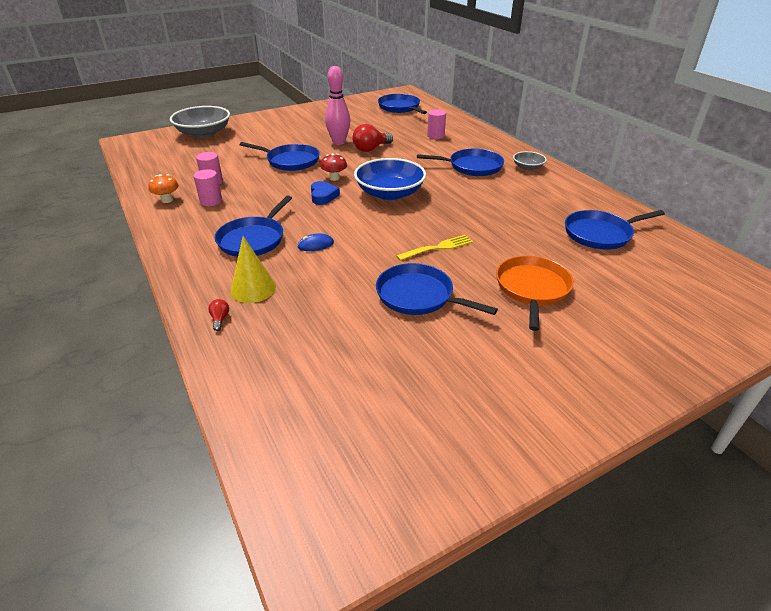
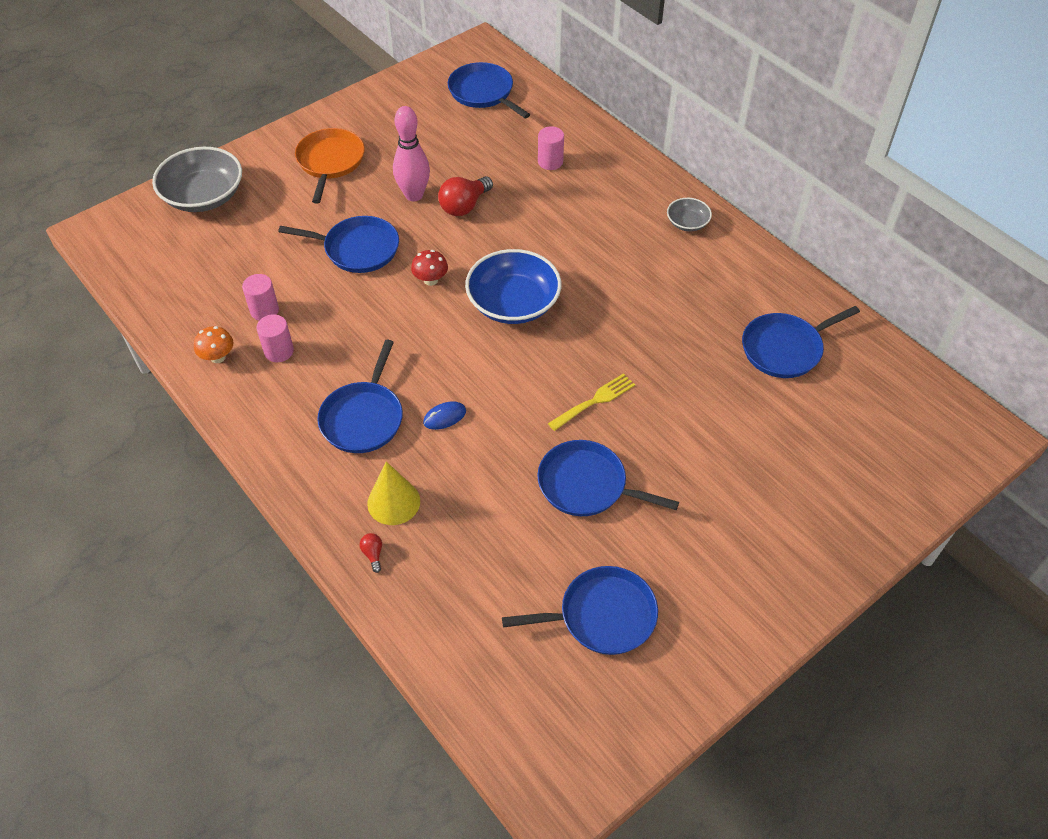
camera: 10 degrees left, 15 degrees up
(323, 196) = (426, 321): blue heart -> none
(472, 166) = (613, 230): blue pan -> blue pan (602, 616)
(532, 288) = (712, 454): orange pan -> orange pan (330, 162)

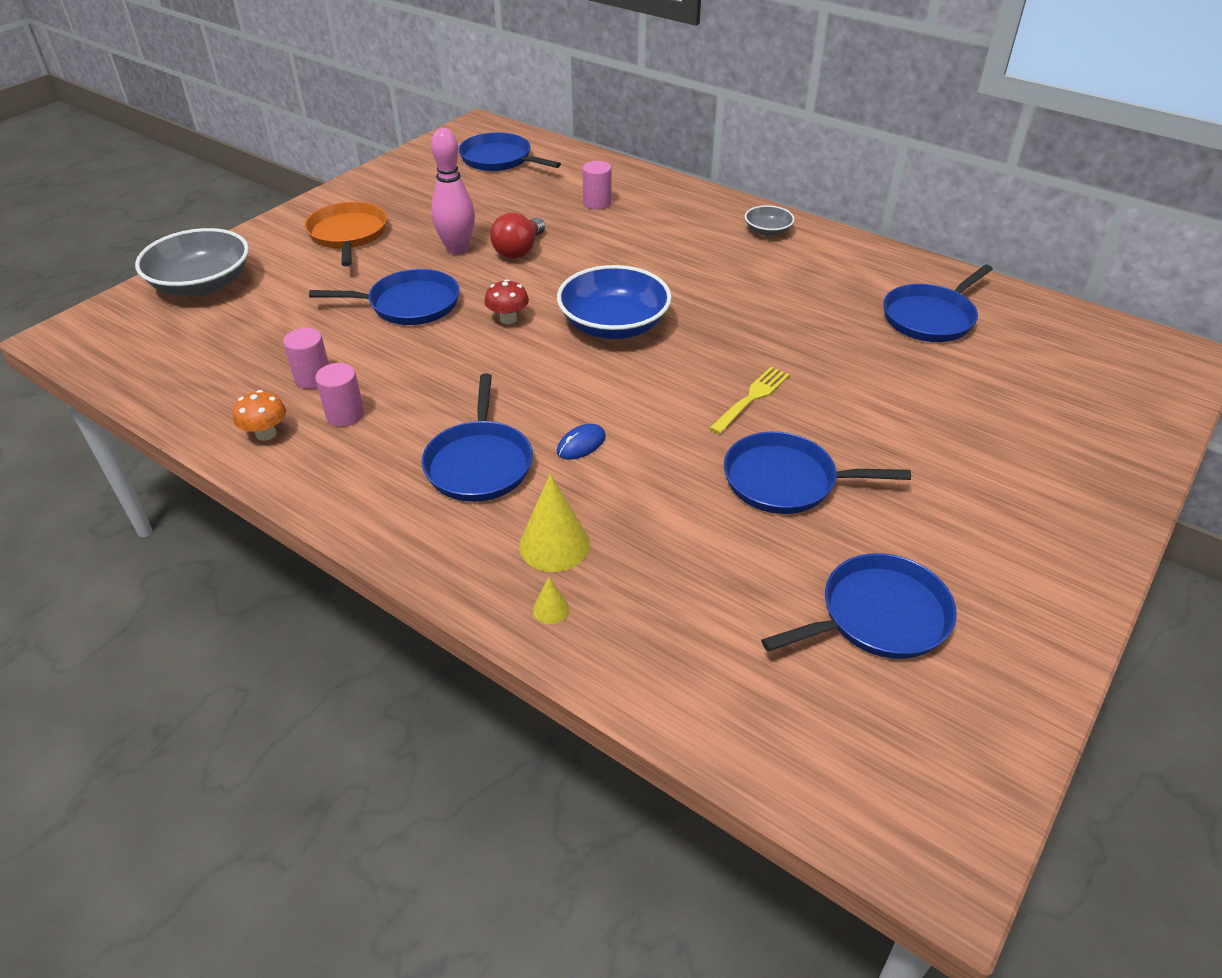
camera: 15 degrees left, 10 degrees down
(373, 554) = (551, 609): red light bulb -> yellow cone

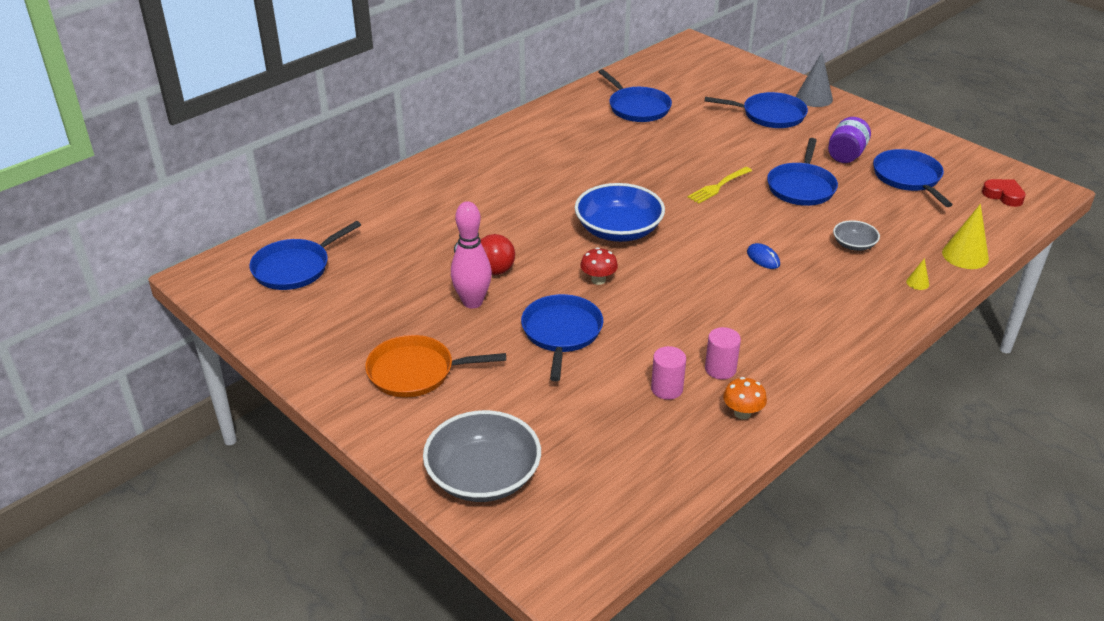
camera: 80 degrees left, 5 degrees down
(479, 463) = (782, 303): blue pan -> blue pan (770, 115)
(554, 545) = (863, 277): yellow cone -> yellow cone (965, 255)
(597, 203) = (417, 219): pink cylinder -> none
(751, 399) = (718, 186): yellow fork -> yellow fork turned 90 degrees counterclockwise
(767, 231) = (501, 146): grey bowl -> grey bowl (854, 244)
(881, 767) = (1003, 195): none -> red heart
(916, 534) = (846, 155): none -> purple jar
(1101, 496) = (814, 98): none -> grey cone

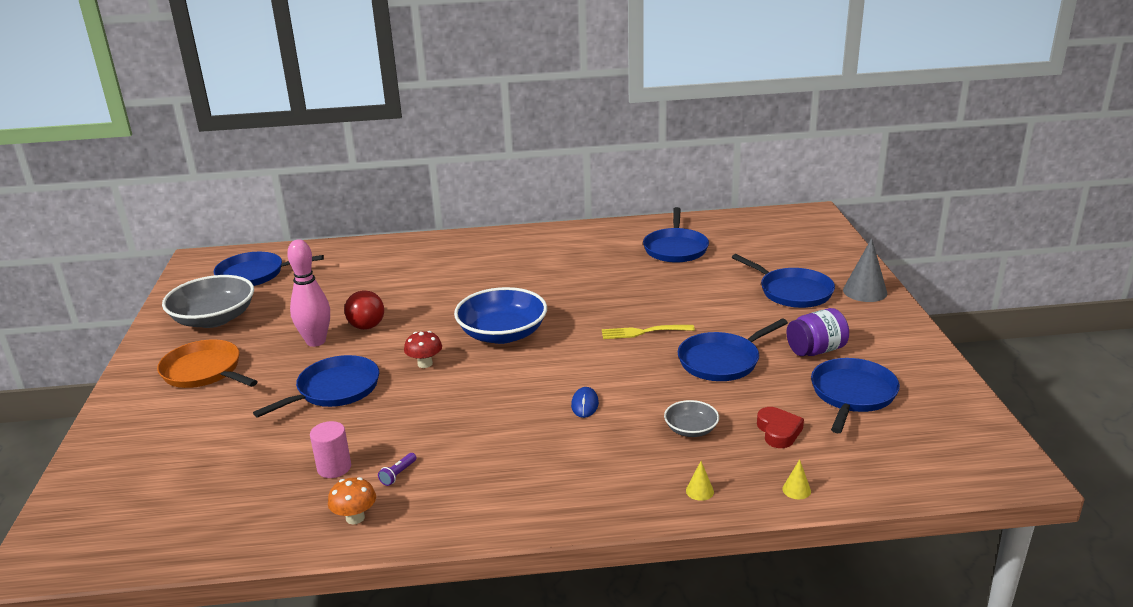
camera: 40 degrees right, 10 degrees down
(483, 476) = (120, 461): grey bowl -> grey bowl (214, 319)
(720, 369) = (398, 474): pink cylinder -> purple flashlight
(965, 255) = (796, 490): yellow cone -> yellow cone, size x0.48
(1003, 195) = (943, 453): red heart -> red heart (778, 431)

